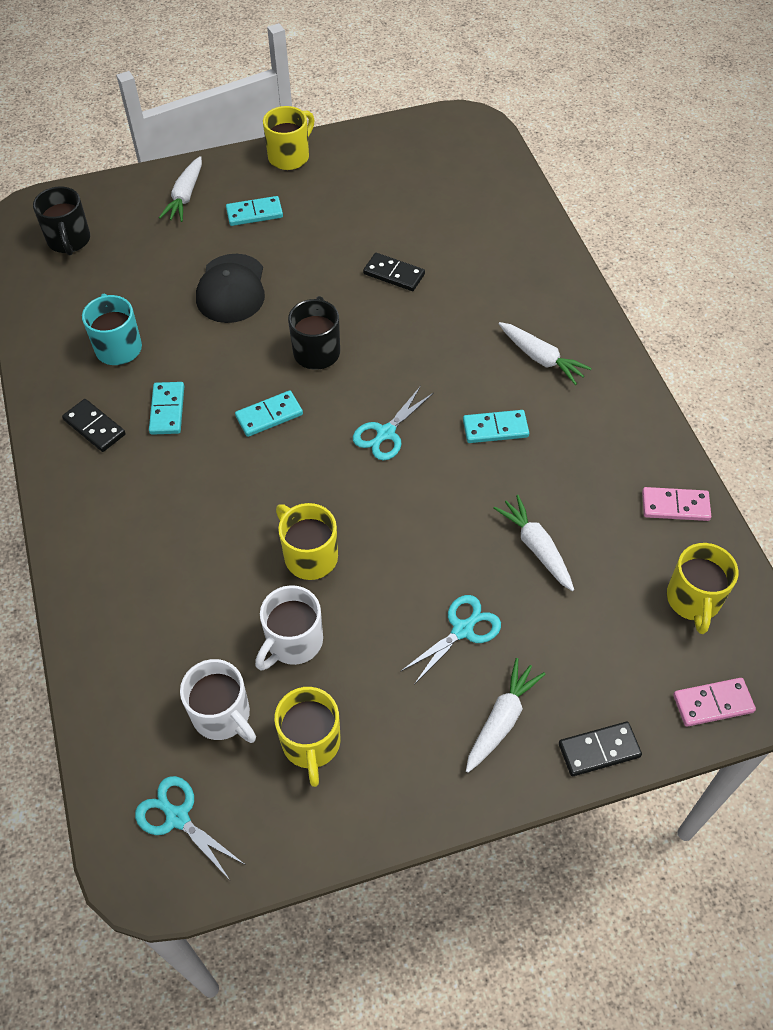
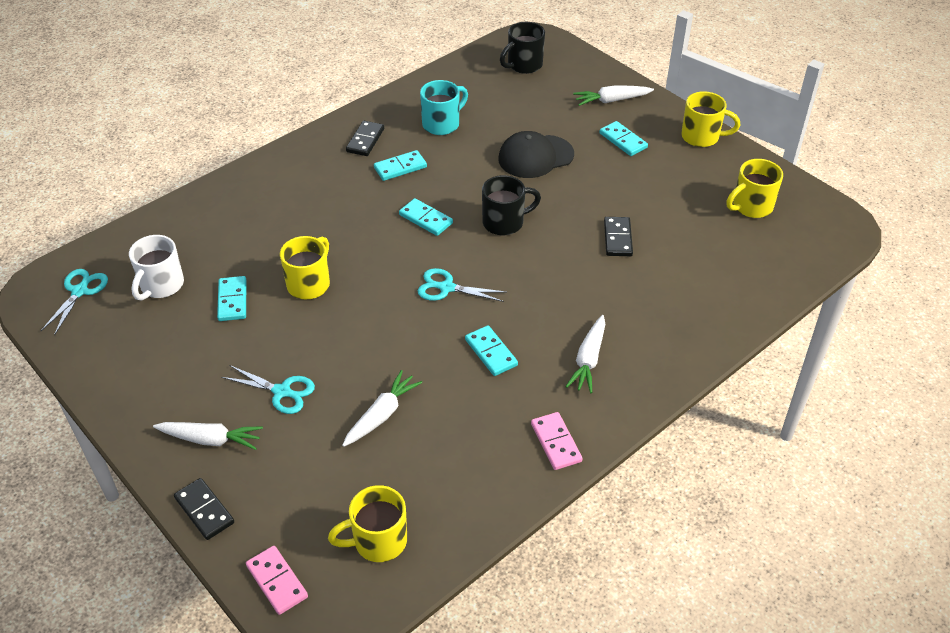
camera: 65 degrees right, 10 degrees down
(293, 642) = (232, 300): white mug -> turquoise domino
(311, 744) = (154, 338): yellow mug -> yellow mug (751, 206)
(675, 506) = (475, 502): pink domino -> pink domino (556, 443)

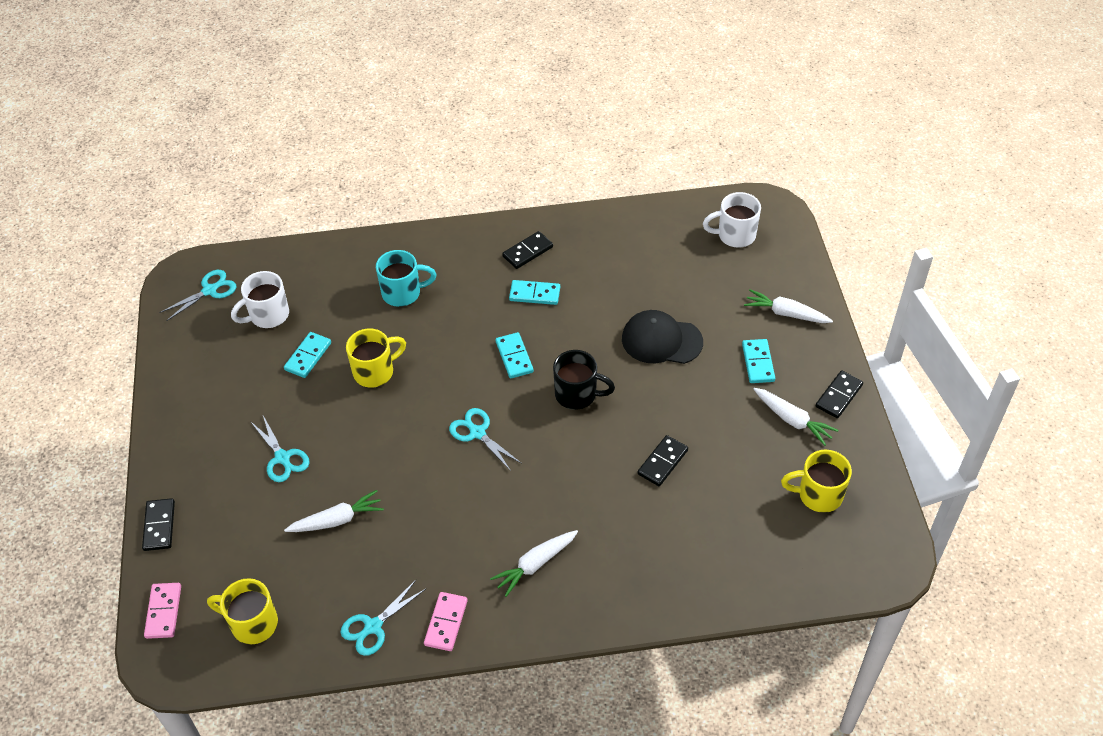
camera: 35 degrees right, 5 degrees up
(210, 439) = (205, 470): white carrot -> white carrot (792, 420)
(442, 124) = (607, 266): turquoise mug -> turquoise mug (403, 293)
(491, 352) = (463, 513): turquoise domino -> none
(494, 481) = (372, 627): none -> turquoise scissors
(523, 65) = (735, 235): black mug -> white mug
(701, 137) = (839, 396): yellow mug -> black domino

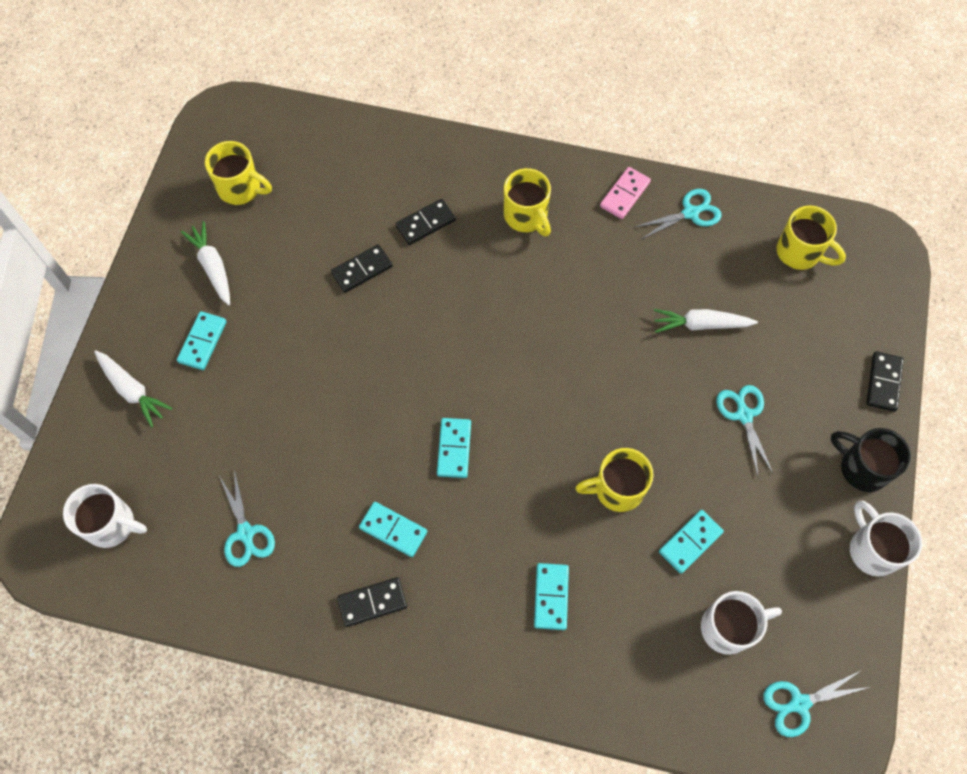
camera: 160 degrees left, 15 degrees up
(162, 396) = (872, 549): none -> white mug
(164, 612) = (883, 292): pink domino -> none
(403, 293) = (551, 597): turquoise mug -> turquoise domino
(477, 432) = (530, 369): turquoise scissors -> turquoise scissors (246, 534)
(535, 564) = (526, 216): white carrot -> yellow mug
(577, 394) = (408, 375): black mug -> black mug (862, 468)
(661, 340) = (285, 408): black cap -> none
(839, 396) = (151, 275): black domino -> black domino (425, 223)

